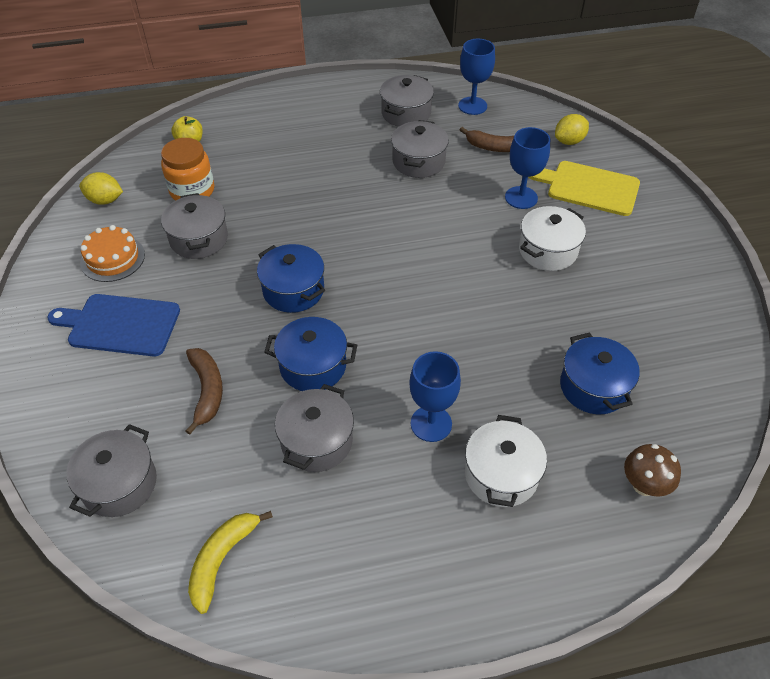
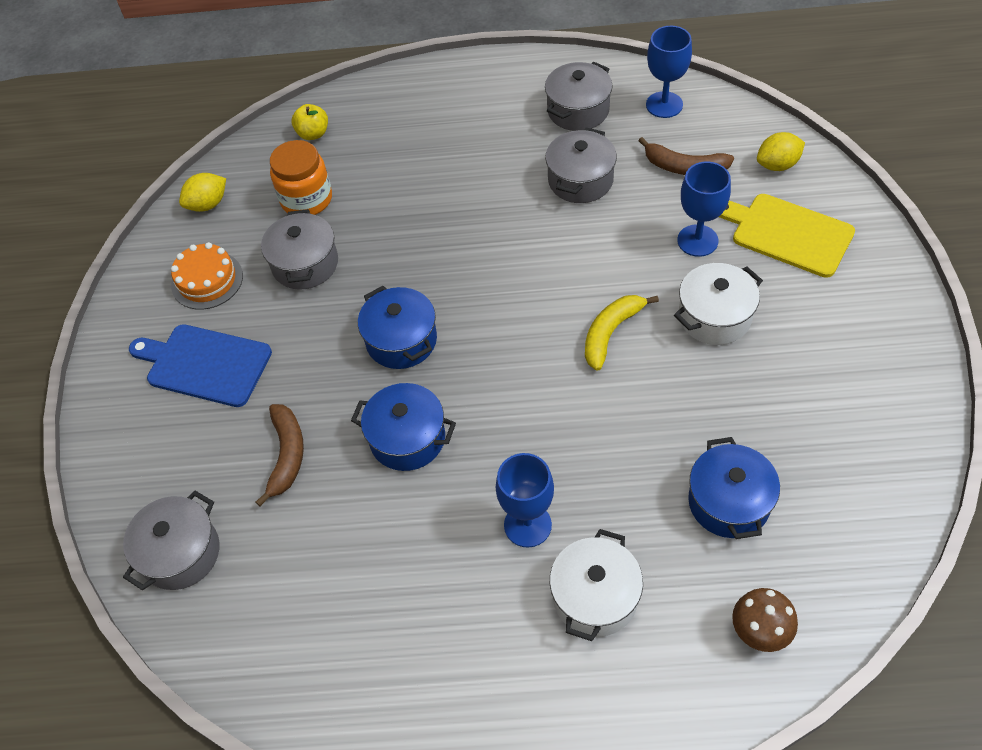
camera: 15 degrees right, 5 degrees up
(105, 200) = (208, 204): yellow lemon -> yellow lemon turned 60 degrees counterclockwise
(222, 560) = (274, 653): yellow banana -> yellow banana (610, 333)
(316, 441) = (396, 530): grey pot -> none

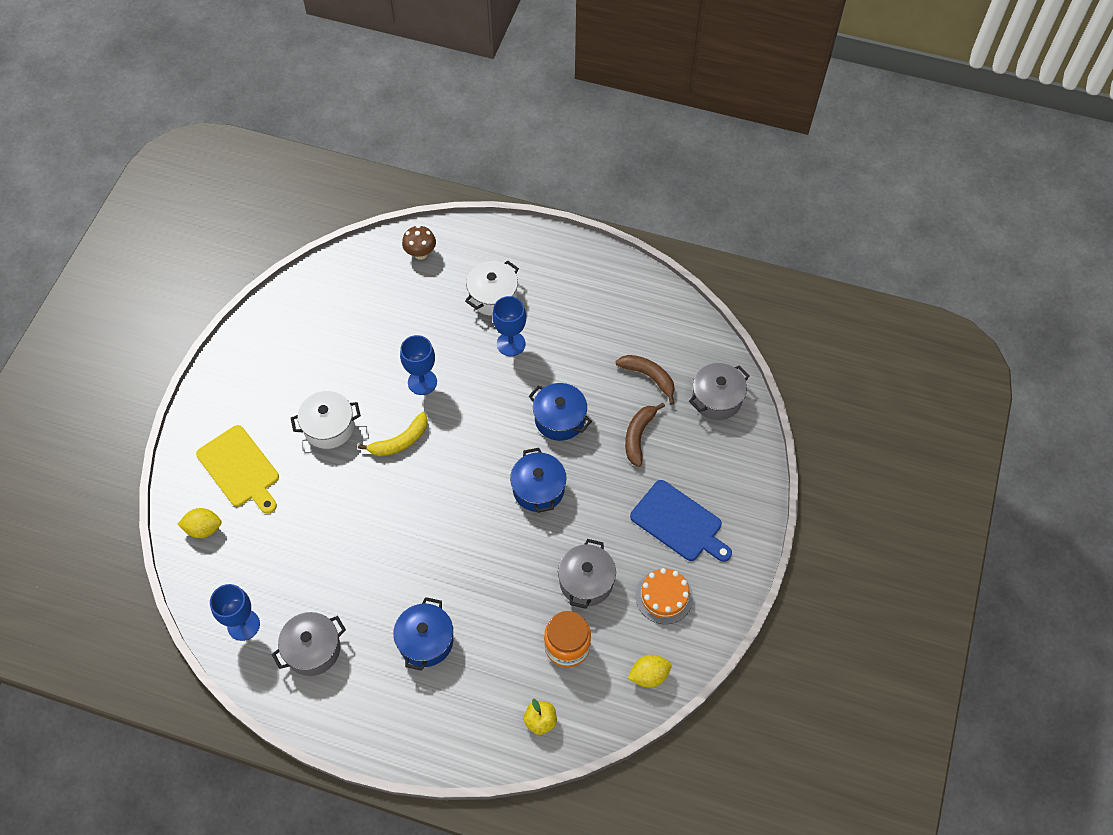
camera: 165 degrees left, 5 degrees up
(580, 180) = (350, 575): grey pot -> none
(684, 167) = (269, 555): brown banana -> brown banana (649, 377)
(697, 240) = (302, 487): blue goblet -> blue goblet (422, 382)
(729, 502) = (395, 316): blue pot -> blue pot (425, 641)

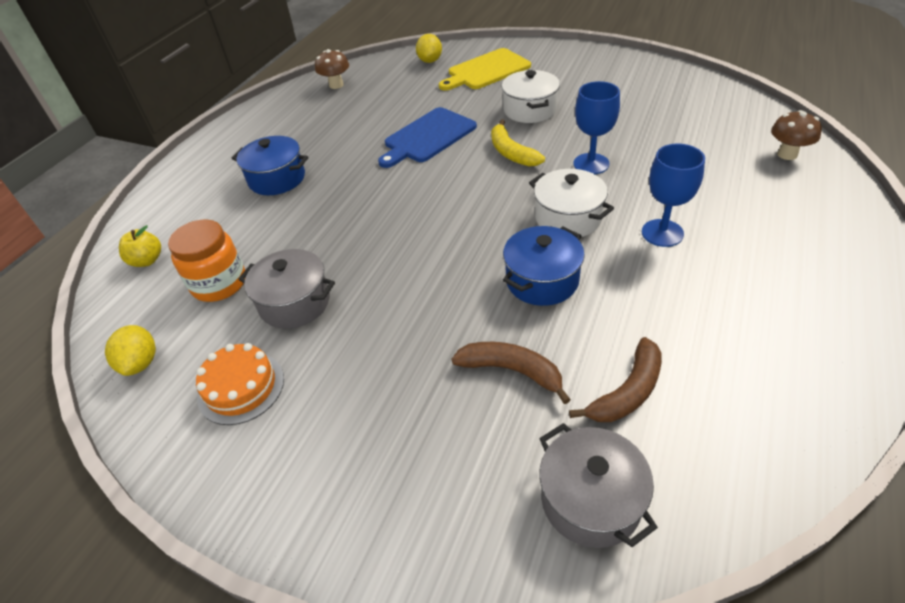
camera: 100 degrees right, 15 degrees down
(243, 625) = (336, 85): blue goblet -> brown mushroom
(313, 649) = (299, 118): grey pot -> none
(493, 296) = (739, 215): white pot -> white pot (568, 218)
(538, 489) = (436, 259): blue pot -> none
(679, 523) = (350, 416): blue cutting board -> blue cutting board (427, 137)

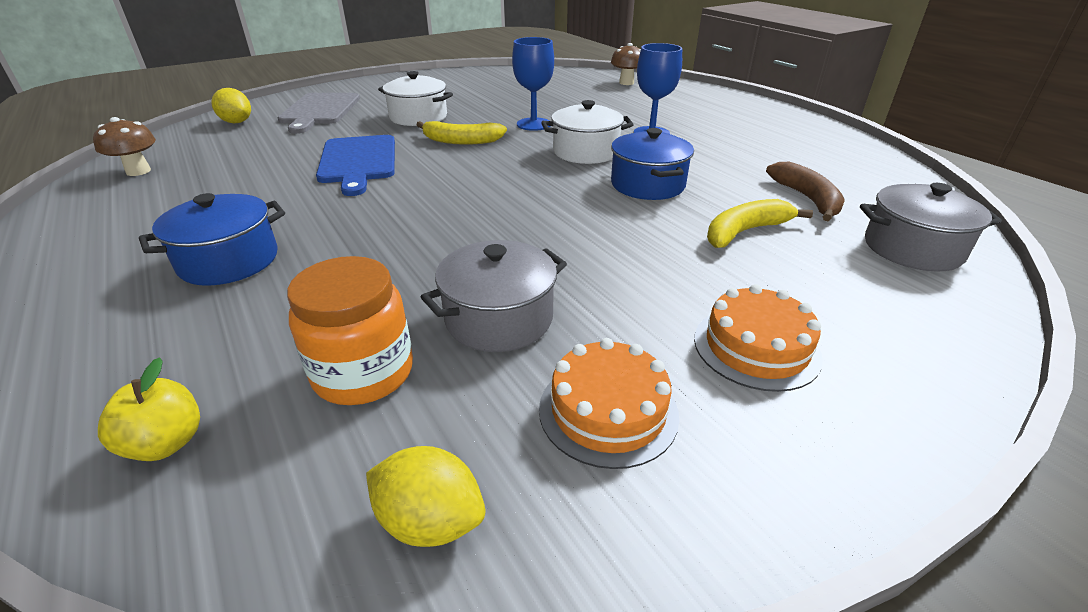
camera: 60 degrees left, 10 degrees down
(344, 432) = (756, 347): none -> orange cake
(486, 70) = (319, 111): yellow cutting board -> grey cutting board
(511, 371) = (745, 232): brown banana -> yellow banana

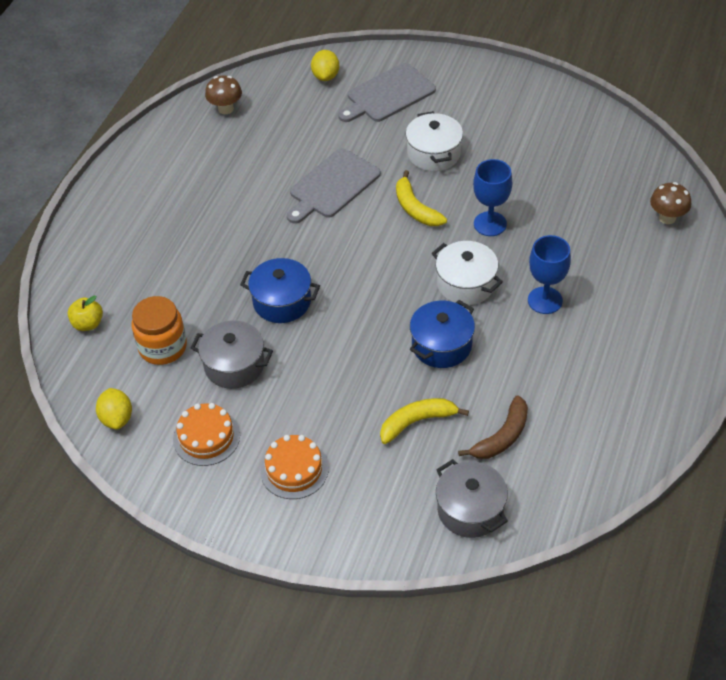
camera: 55 degrees right, 15 degrees up
(229, 261) = (188, 234): blue pot -> blue pot (282, 301)
(358, 161) = (332, 186): blue cutting board -> grey cutting board
(745, 232) = (417, 422): yellow banana -> yellow banana turned 45 degrees counterclockwise

